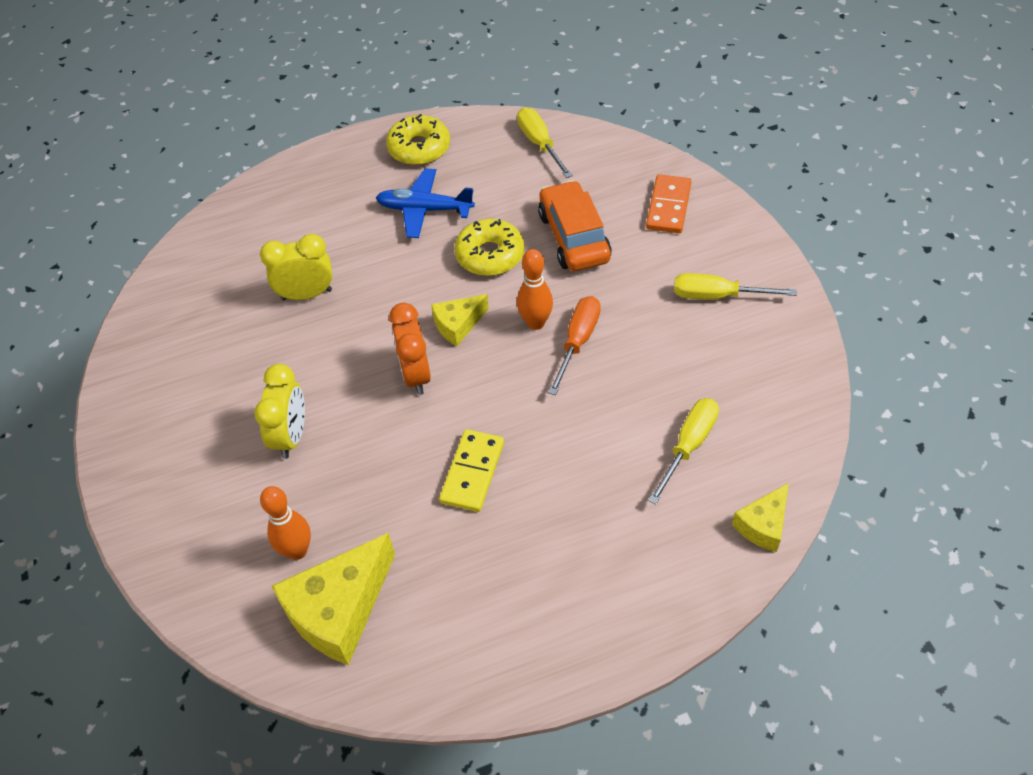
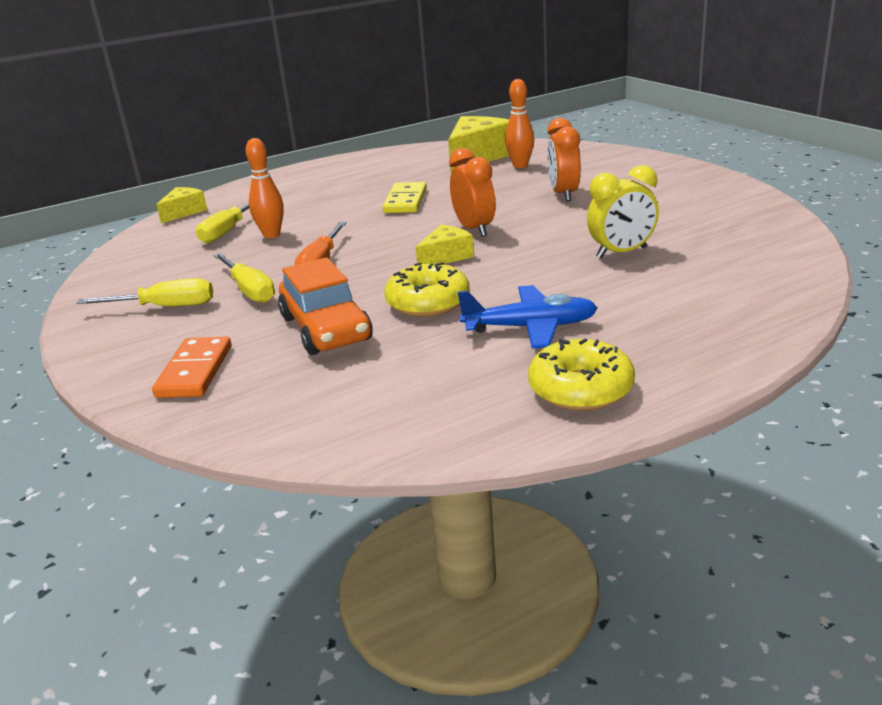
camera: 170 degrees right, 25 degrees down
(291, 436) = (563, 194): yellow clock -> orange clock
(535, 323) = (365, 267): orange bowling pin -> orange bowling pin (271, 235)
(539, 144) = (384, 419): yellow screwdriver -> yellow screwdriver (249, 290)

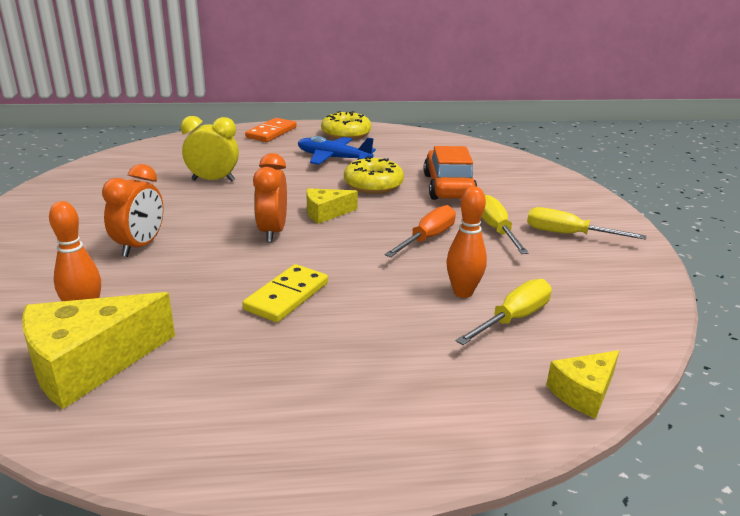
camera: 160 degrees left, 0 degrees up
(194, 371) = (536, 185): orange domino -> orange domino (271, 133)

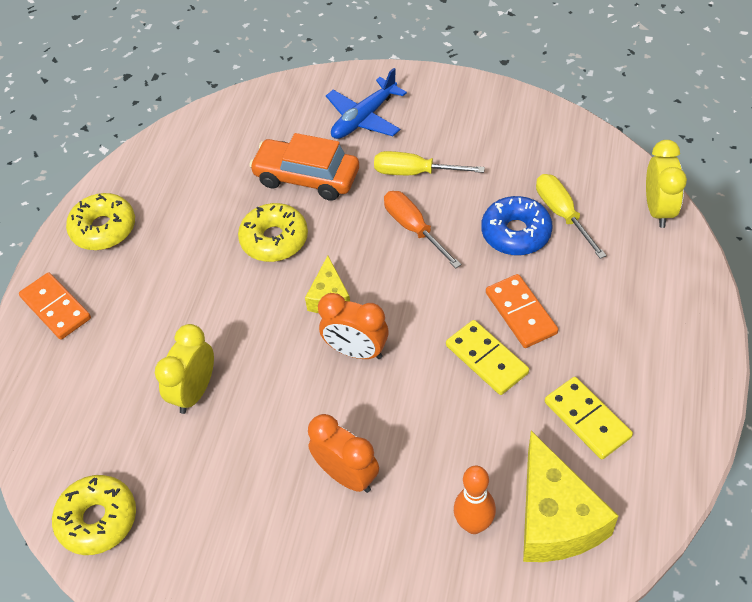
camera: 65 degrees left, 25 degrees up
(101, 169) = (98, 519): none -> yellow donut
(223, 371) = (587, 420): none -> yellow domino
(333, 158) = (179, 259): blue plane -> blue plane (364, 118)
(355, 309) = (520, 313): none -> orange domino
(463, 292) = (516, 233): orange bowling pin -> blue donut
(568, 234) = (441, 126): yellow screwdriver -> none
(583, 393) = (658, 210): yellow cheese -> yellow clock

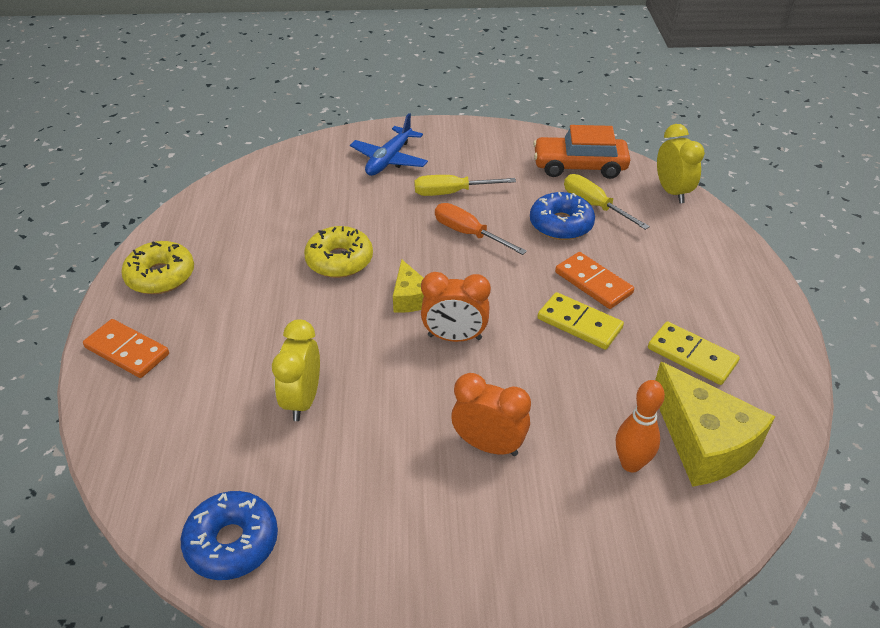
camera: 20 degrees left, 10 degrees down
(98, 519) = (232, 542): yellow donut -> blue donut
(306, 177) = (353, 209): orange car -> orange car (579, 166)

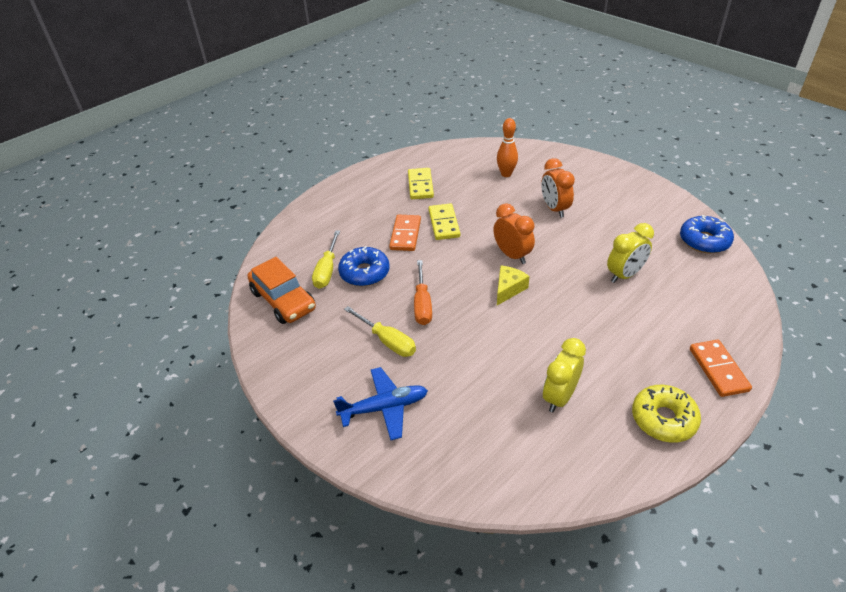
camera: 130 degrees left, 0 degrees up
(339, 260) = (523, 342): yellow donut -> none
(672, 192) = (275, 248): yellow clock -> yellow clock (559, 397)
(703, 442) = (469, 164): yellow cheese -> none

